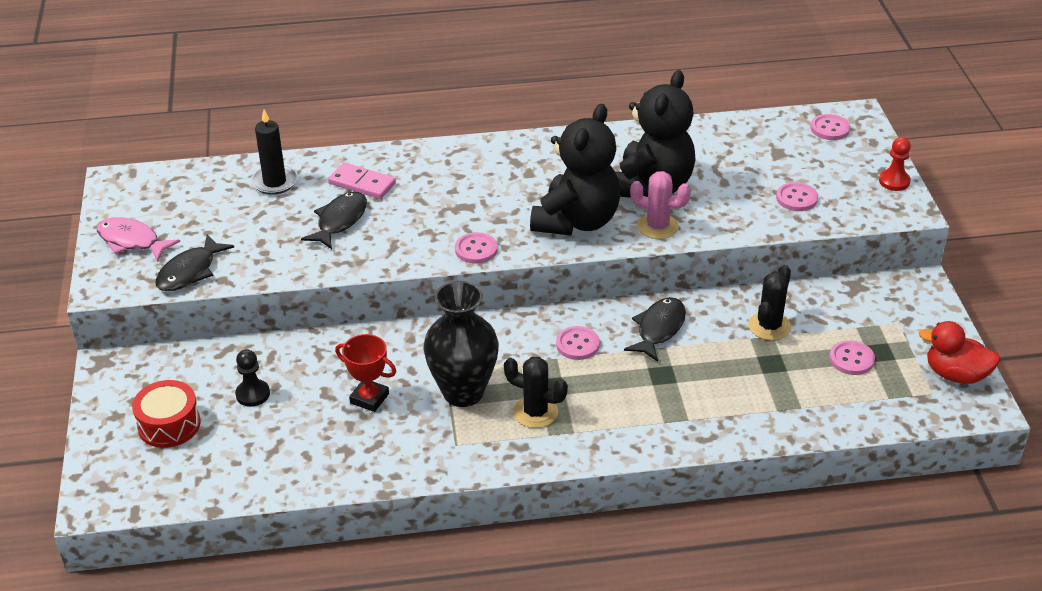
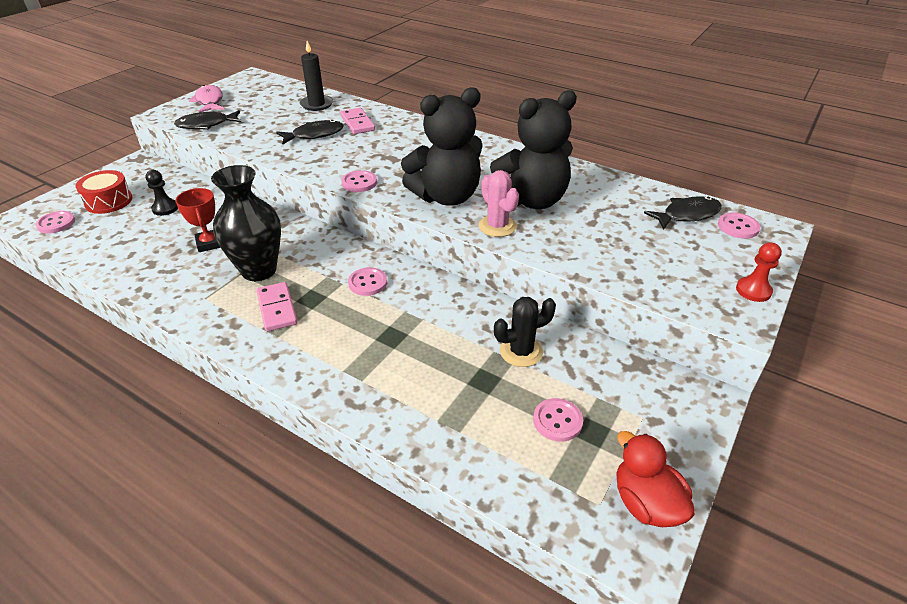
camera: 40 degrees right, 0 degrees up
(535, 412) = (277, 308): black cactus -> pink domino
(659, 329) = (435, 304): black fish -> black fish (687, 215)
(796, 198) = (639, 260): pink button -> pink button (56, 223)

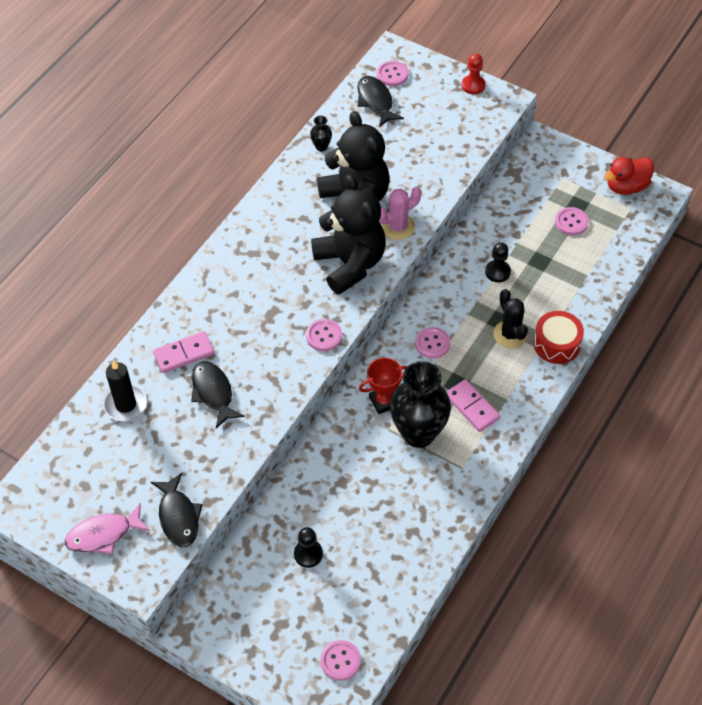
camera: 90 degrees left, 15 degrees up
(109, 201) = (292, 622): red drum -> red drum (557, 344)
(209, 243) = (376, 488): red trophy -> red trophy (384, 401)
(277, 308) = (472, 407): pink domino -> pink domino turned 75 degrees clockwise
(466, 339) = (497, 272): none -> black pawn
(521, 351) = (508, 238): black cactus -> black cactus (510, 334)
(605, 182) = (321, 146): none -> black vase

